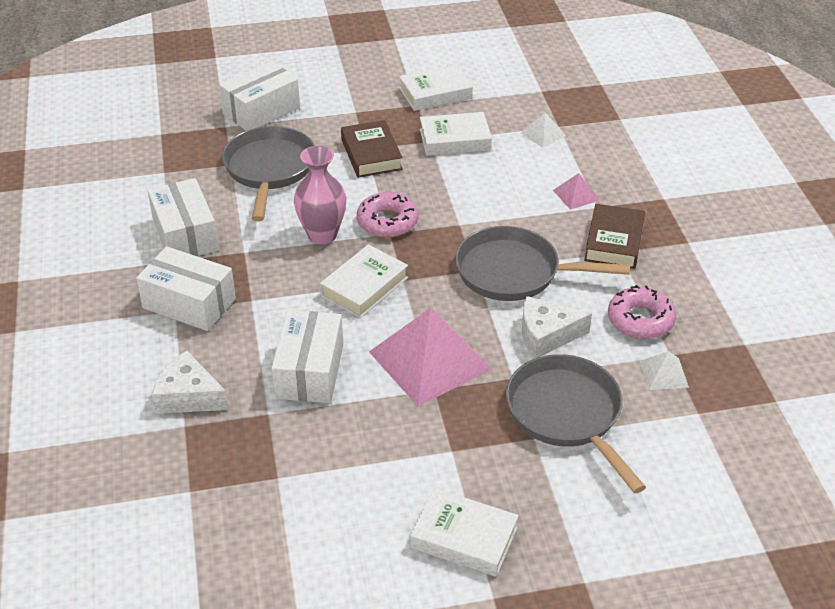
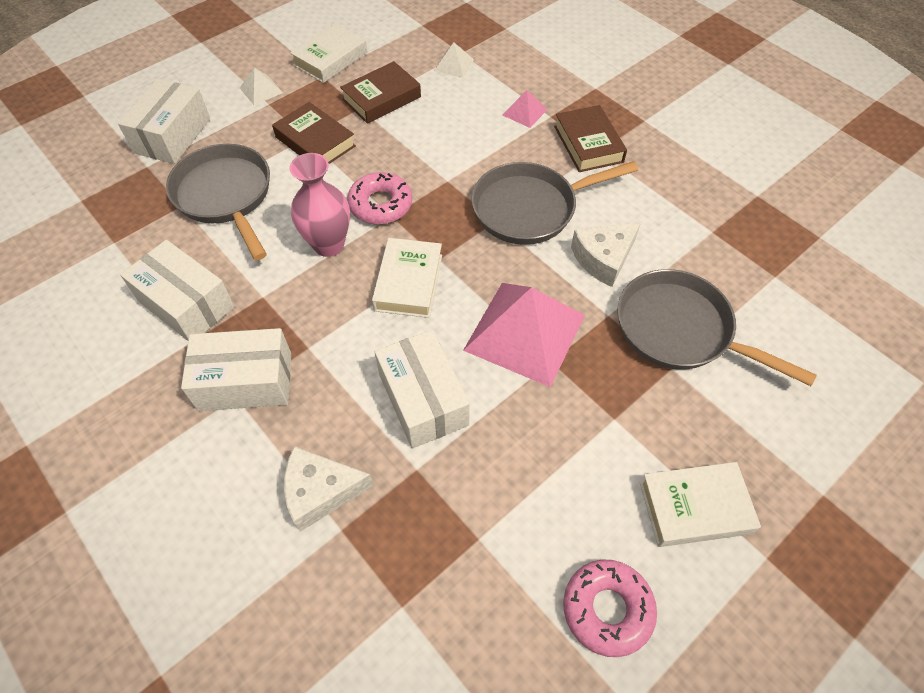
camera: 30 degrees left, 15 degrees up
(455, 139) = (381, 98): white book -> brown book
(640, 320) = (665, 209): pink donut -> pink donut (607, 609)
(663, 374) = (722, 252): white pyramid -> white pyramid (261, 90)

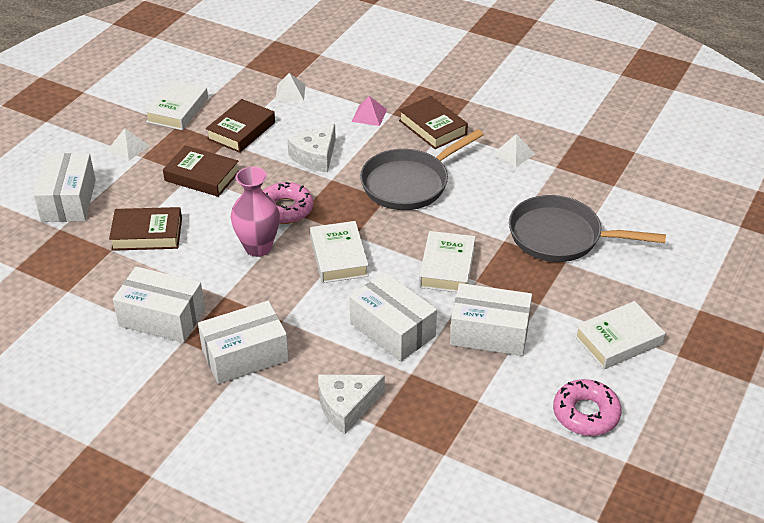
camera: 20 degrees left, 15 degrees down
(226, 196) = (147, 234): grey pan -> brown book
(524, 332) = (447, 267): pink pyramid -> white book
(535, 441) = (489, 332): none -> white box
(603, 259) = (483, 204): white cheese -> white cheese (315, 157)
(669, 201) = (514, 153): none -> white pyramid

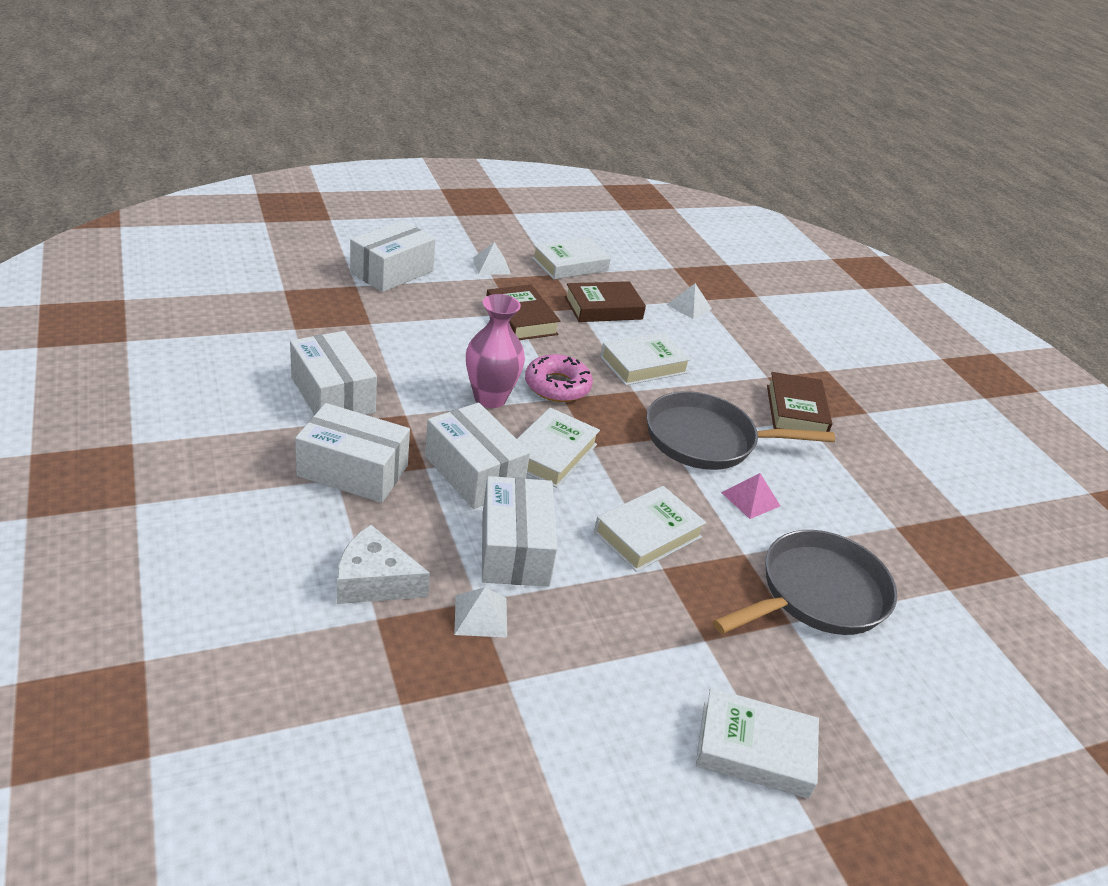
camera: 35 degrees right, 5 degrees down
(147, 234) = (414, 330): brown book -> none
(315, 157) = (643, 365): white cheese -> white book
(369, 115) = (742, 364): pink pyramid -> pink pyramid (750, 499)
(489, 332) = (611, 626): white box -> white box (474, 472)
(514, 153) = (860, 485): white pyramid -> white pyramid (480, 616)
(561, 237) = (817, 594): grey pan -> grey pan turned 90 degrees clockwise
(586, 413) = (611, 796): pink donut -> none

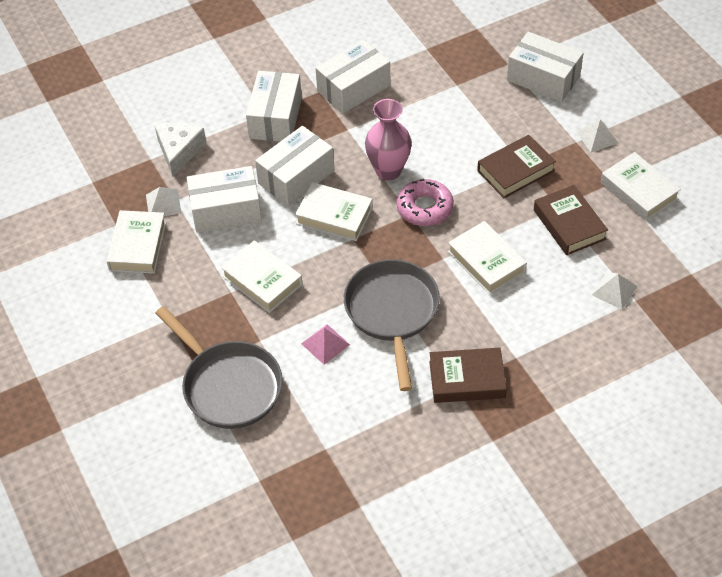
camera: 90 degrees right, 15 degrees up
(754, 749) = (86, 346): white book -> white book (138, 246)

